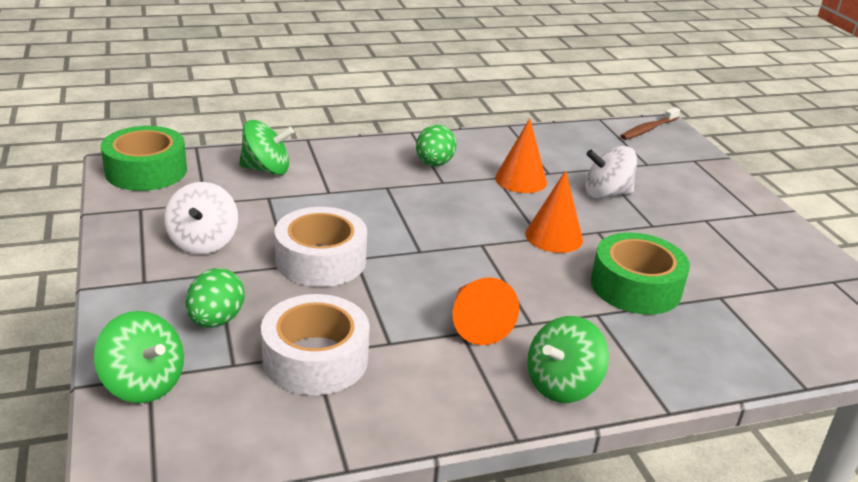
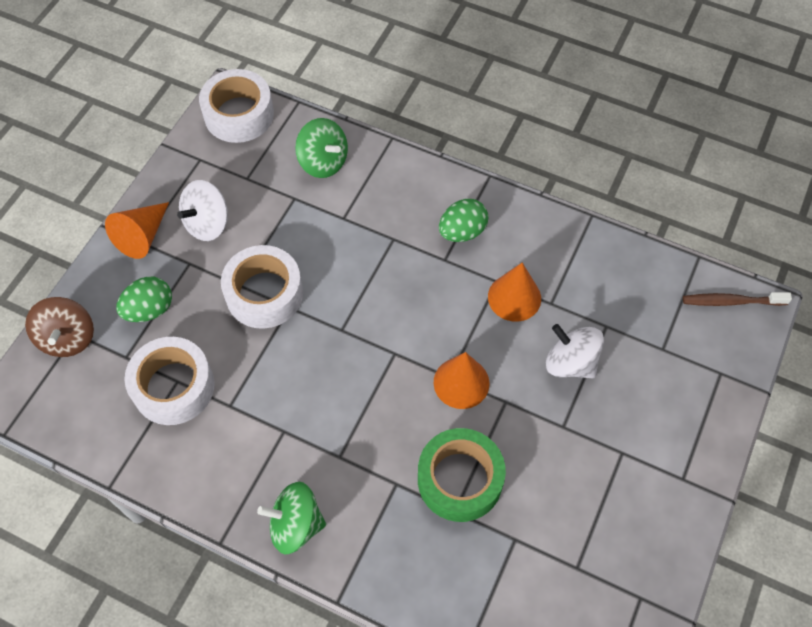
camera: 45 degrees right, 30 degrees up
(143, 384) = (68, 338): green spinning top -> brown spinning top
(146, 171) = (239, 114): green tape -> white tape
(476, 323) = (302, 429): orange cone -> orange cone (142, 236)

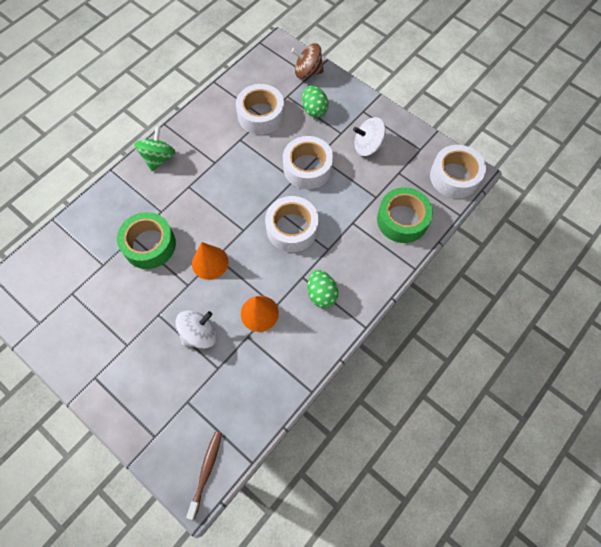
camera: 105 degrees right, 5 degrees up
(142, 236) = (367, 112): orange cone -> none
(207, 223) = (367, 146): white spinning top -> white spinning top turned 60 degrees counterclockwise
(323, 162) = (402, 220): green spinning top -> green tape
(374, 290) = (292, 228): none -> white tape

